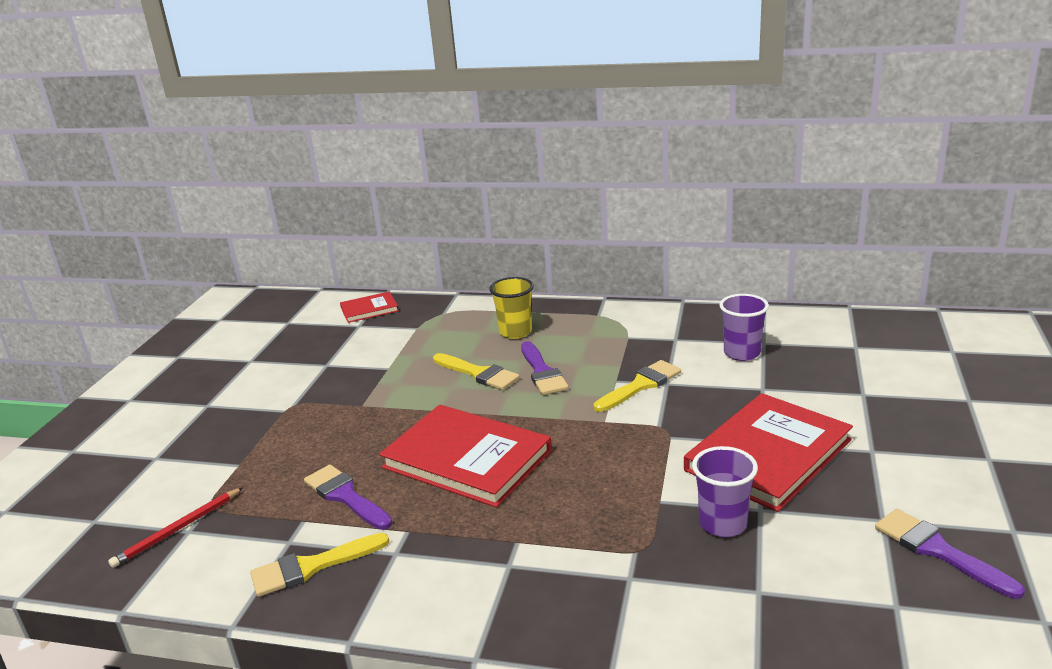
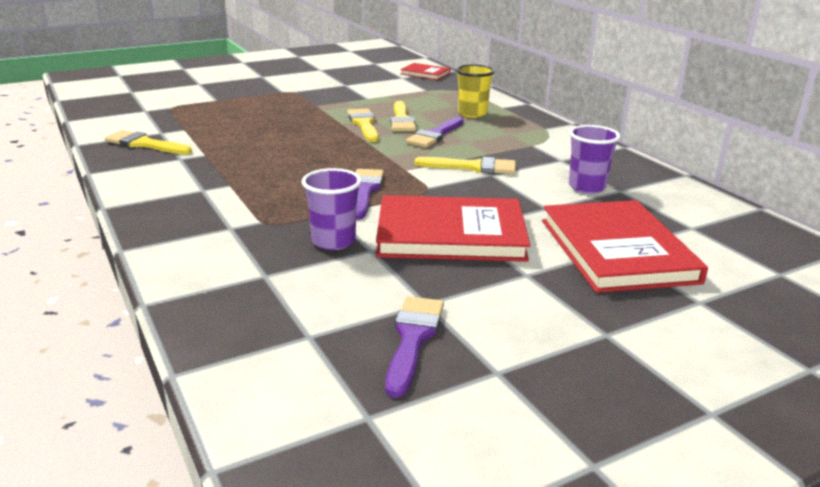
camera: 45 degrees right, 0 degrees up
(178, 529) = (144, 108): red pencil -> none
(345, 496) = (219, 130): purple brush -> purple brush (364, 191)
(459, 398) = (364, 124): none -> yellow brush
(467, 459) = (299, 146): red book -> red book (617, 250)

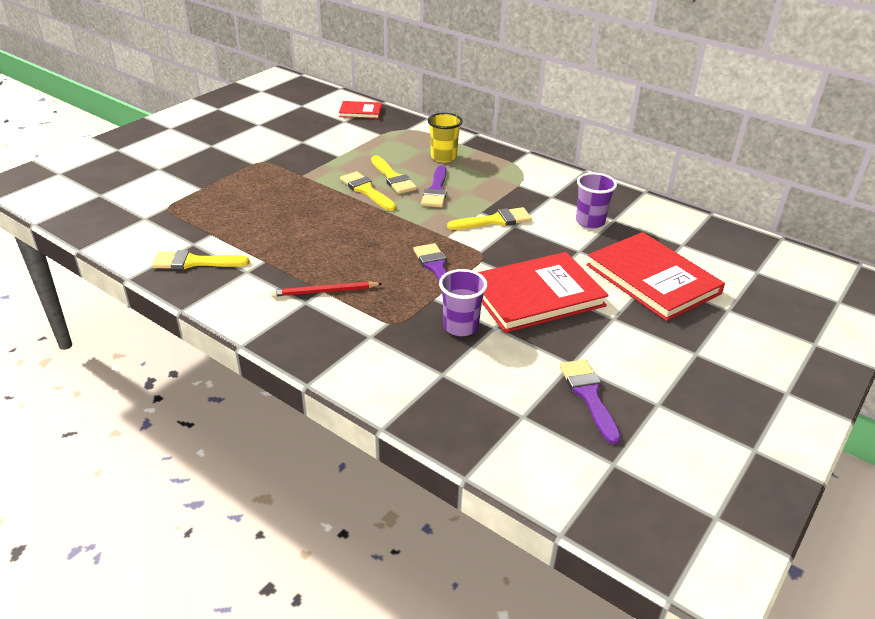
camera: 25 degrees left, 10 degrees up
(231, 186) = (325, 291): none -> red pencil

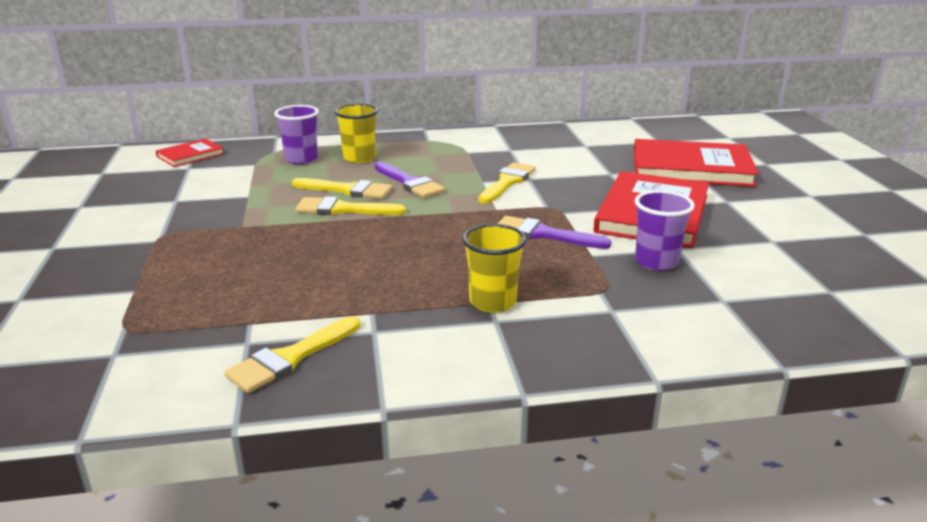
camera: 45 degrees left, 10 degrees down
(325, 291) = (493, 302): red pencil -> yellow cup
(589, 395) = (827, 253): purple brush -> none
(590, 222) = (574, 153): purple cup -> purple cup (301, 159)

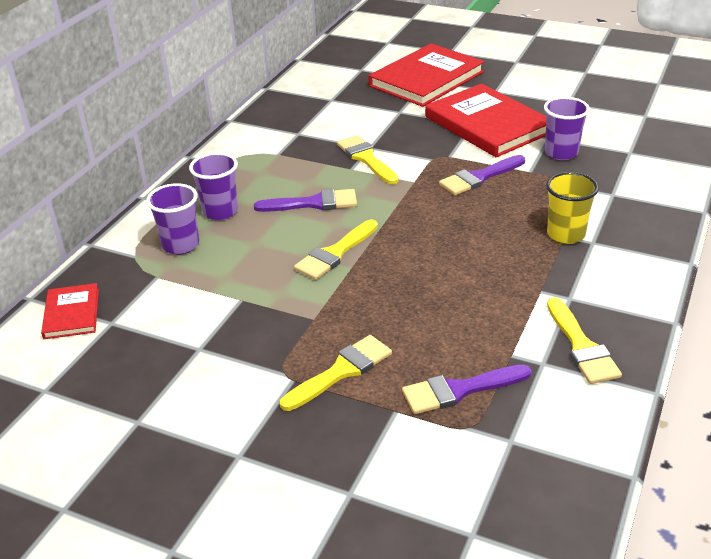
camera: 55 degrees left, 10 degrees up
(178, 311) = (459, 390): none -> purple brush
(347, 190) = (293, 239): yellow brush -> yellow brush (341, 371)
(359, 158) = (220, 212): yellow cup -> purple cup

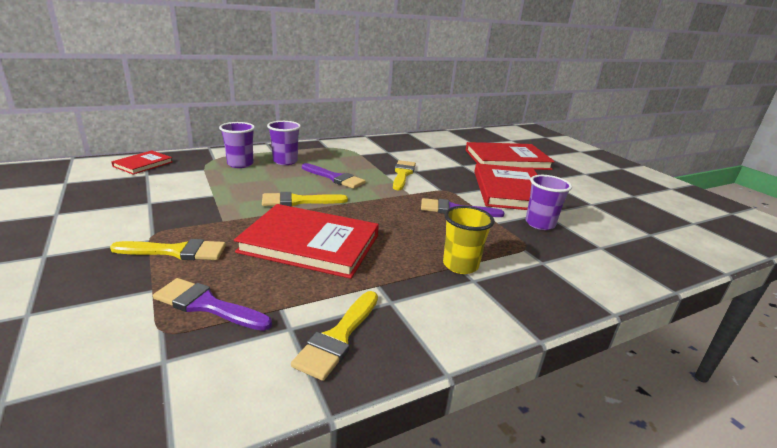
camera: 35 degrees right, 10 degrees down
(430, 289) = (310, 243): none -> red book

